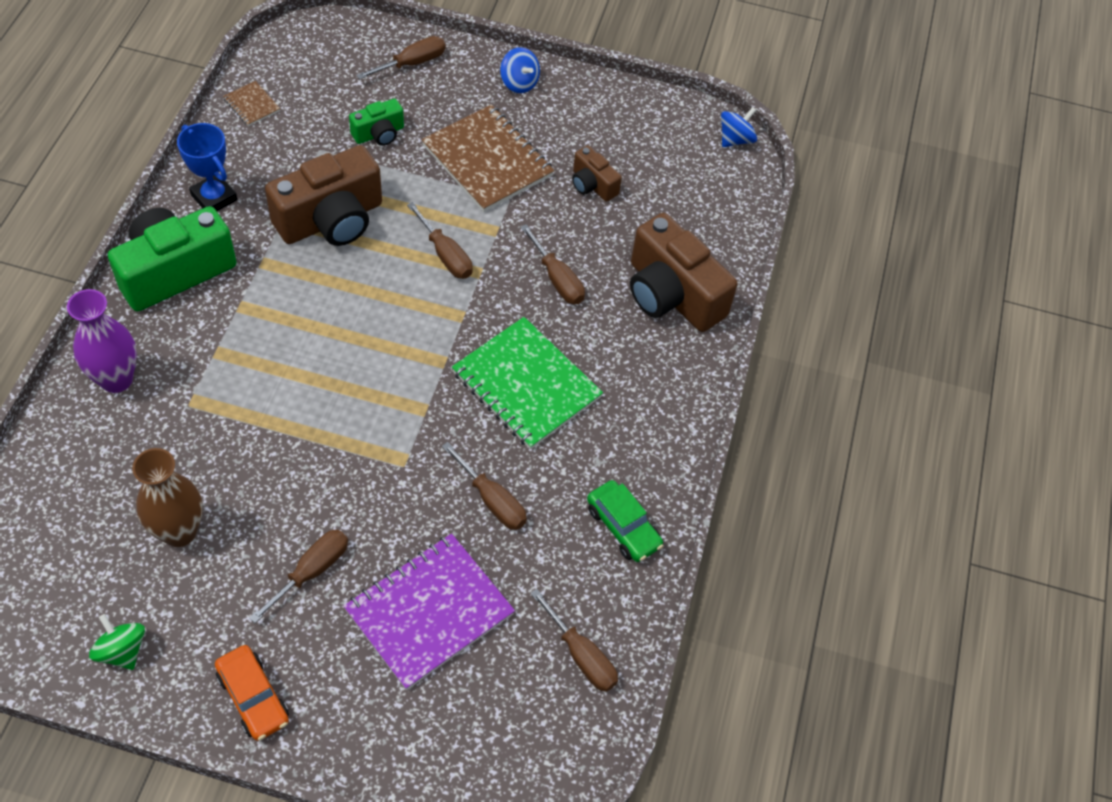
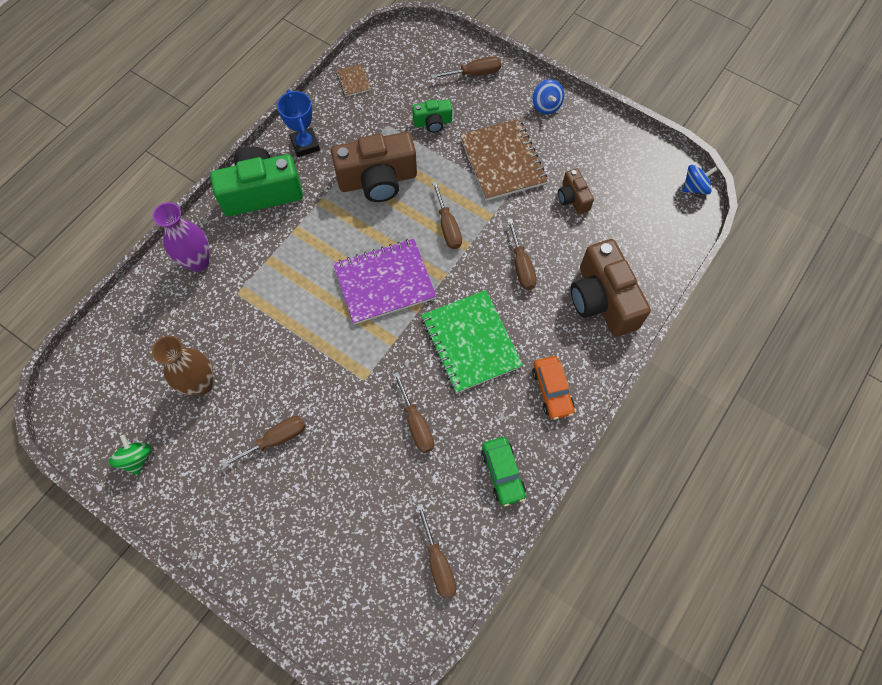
camera: 25 degrees right, 10 degrees up
(253, 697) = (207, 520): orange car -> orange car (552, 390)
(429, 612) = (344, 495): purple notebook -> purple notebook (384, 282)

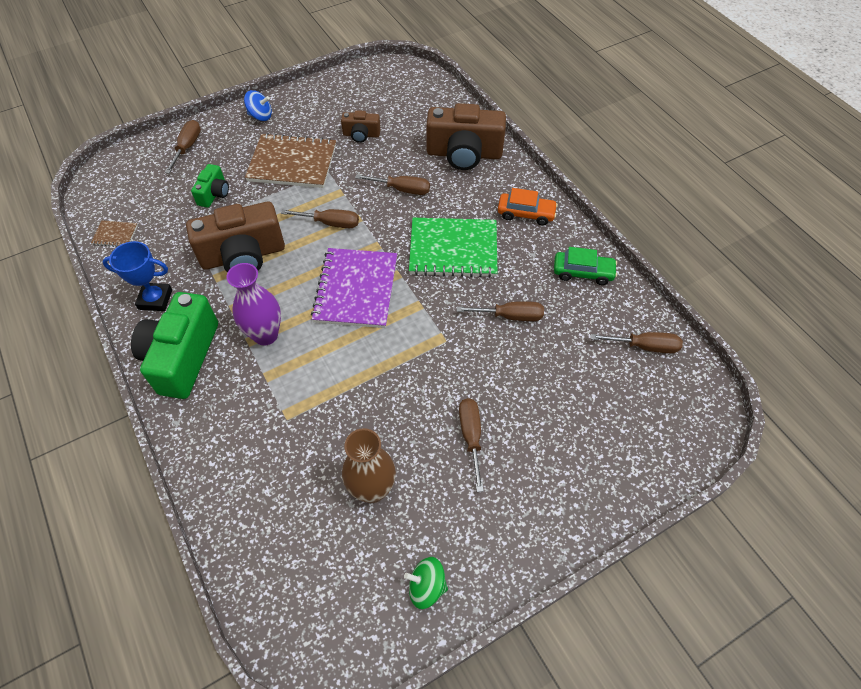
camera: 65 degrees left, 10 degrees down
(198, 261) = (222, 446): purple vase -> purple vase (265, 335)
(378, 180) = (243, 256): brown camera -> brown camera turned 60 degrees clockwise
(694, 187) = (401, 67): blue spinning top -> none

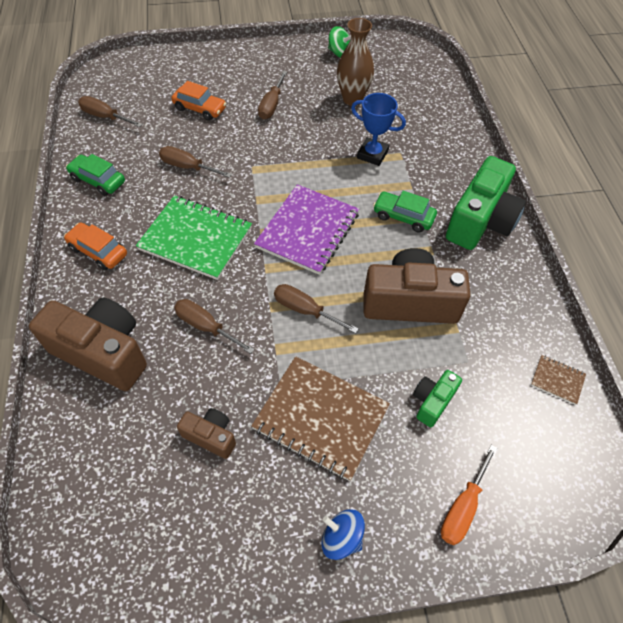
camera: 160 degrees left, 0 degrees up
(155, 299) = (506, 283): blue trophy -> blue trophy (372, 154)
(187, 147) = (462, 507): brown screwdriver -> orange screwdriver
(265, 335) = (403, 217): purple vase -> green car
(552, 398) = (200, 109): none -> orange car

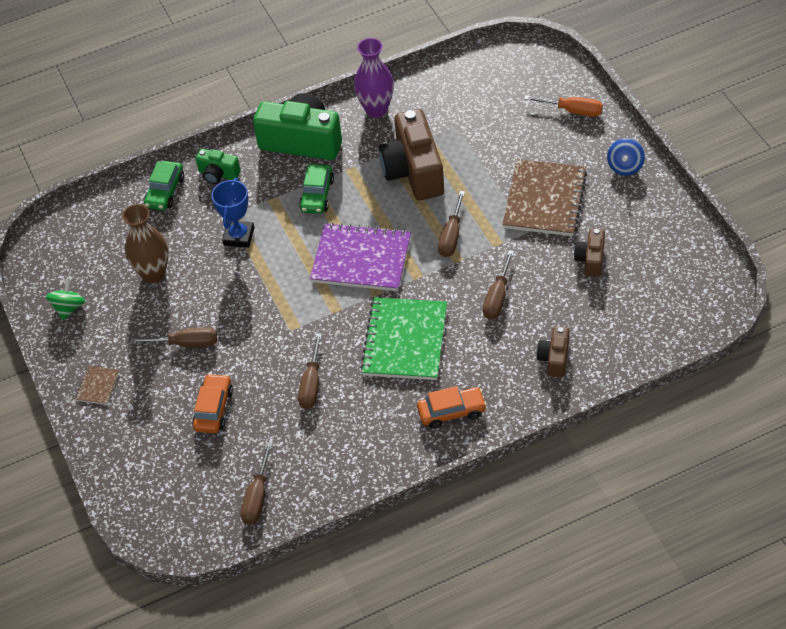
camera: 100 degrees left, 5 degrees down
(98, 180) = (360, 456): green car -> green car (165, 191)
(98, 251) = (451, 412): orange car -> orange car turned 120 degrees counterclockwise
(103, 352) = (554, 358): brown camera -> brown camera, size x0.50
(432, 401) = (500, 140): green camera -> green camera (218, 174)
(513, 292) = (376, 109): none -> purple vase
(557, 380) = (449, 75): brown notebook -> brown notebook (97, 386)

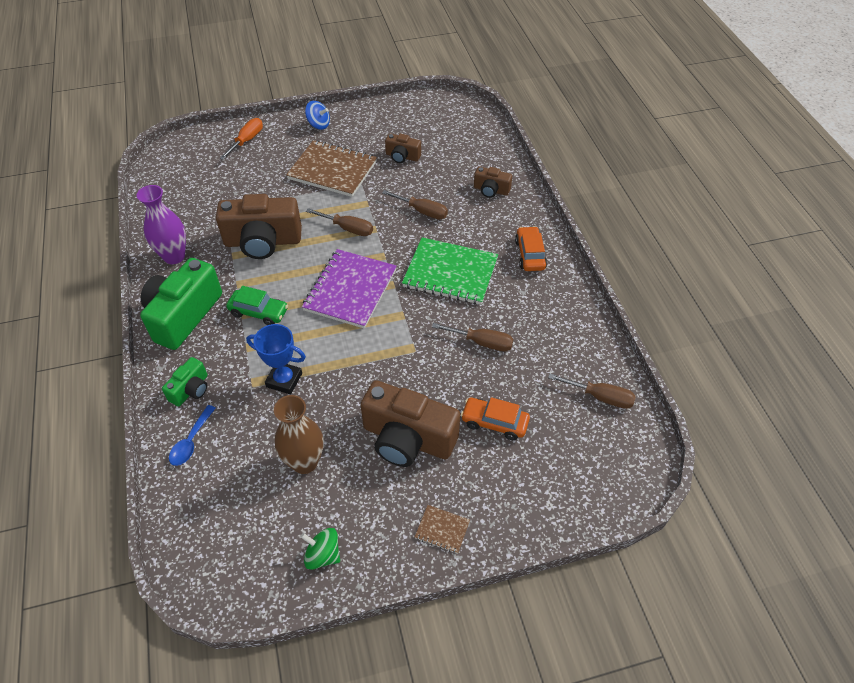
camera: 85 degrees left, 0 degrees up
(165, 191) = (191, 441): green car -> blue spoon
(186, 343) = (408, 439): brown screwdriver -> brown camera

